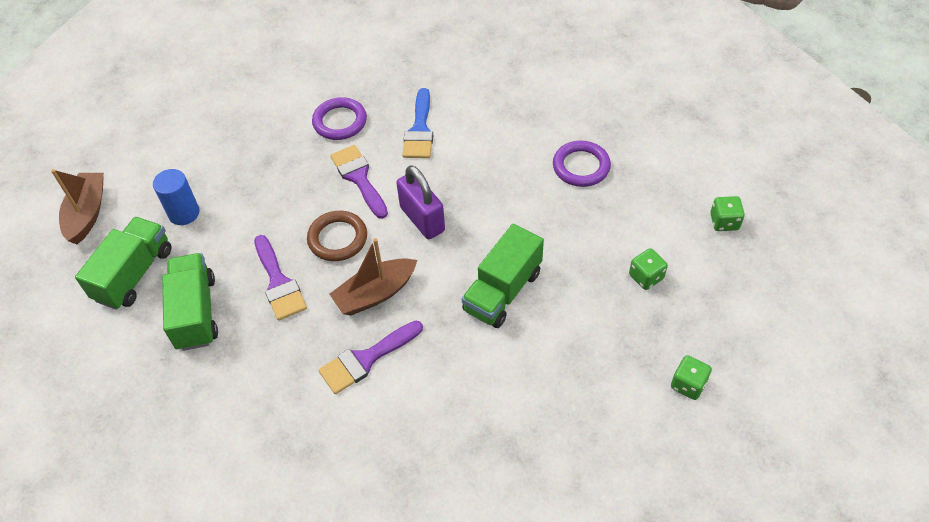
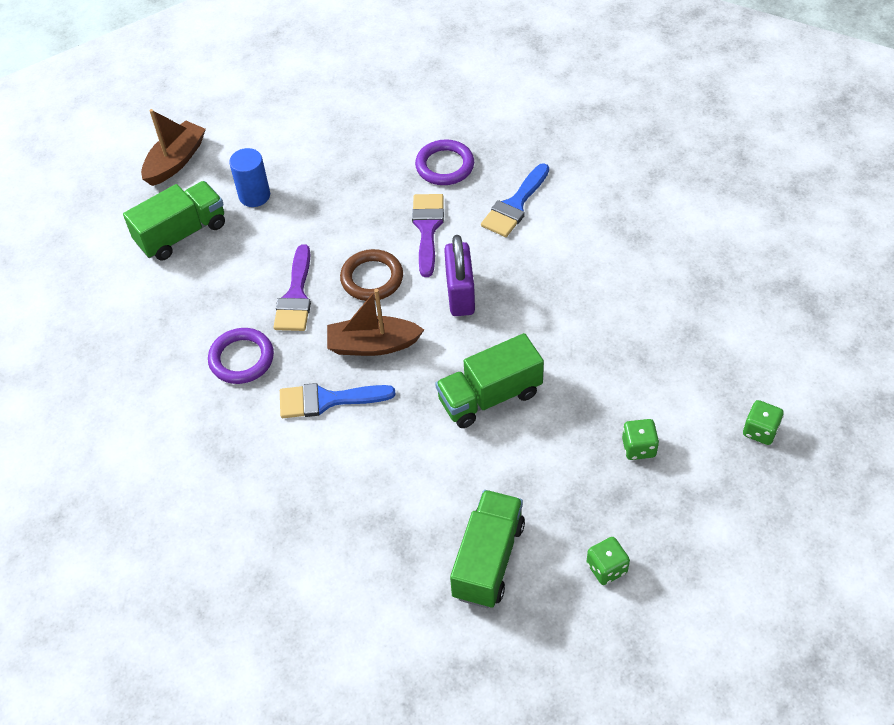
camera: 30 degrees right, 0 degrees up
(196, 313) = (211, 291): green truck -> green truck (488, 560)
(366, 359) = (327, 400): purple brush -> blue brush
(581, 166) = (650, 309): purple ring -> purple ring (241, 359)

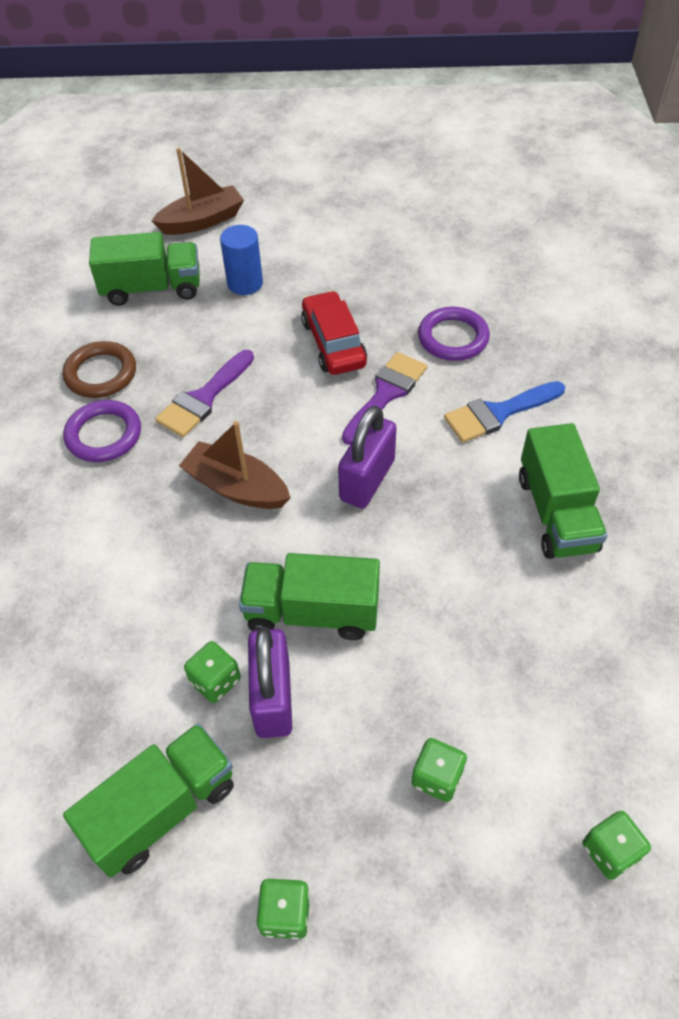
camera: 30 degrees right, 0 degrees up
(327, 400) = (146, 522): blue brush -> none
(360, 210) = (333, 343): none -> red car
(372, 278) = (290, 417): brown ring -> brown ring (101, 373)
(460, 471) = (215, 681): none -> green dice
(505, 460) = (273, 698): none -> purple padlock
(599, 253) = (556, 513): none -> green truck

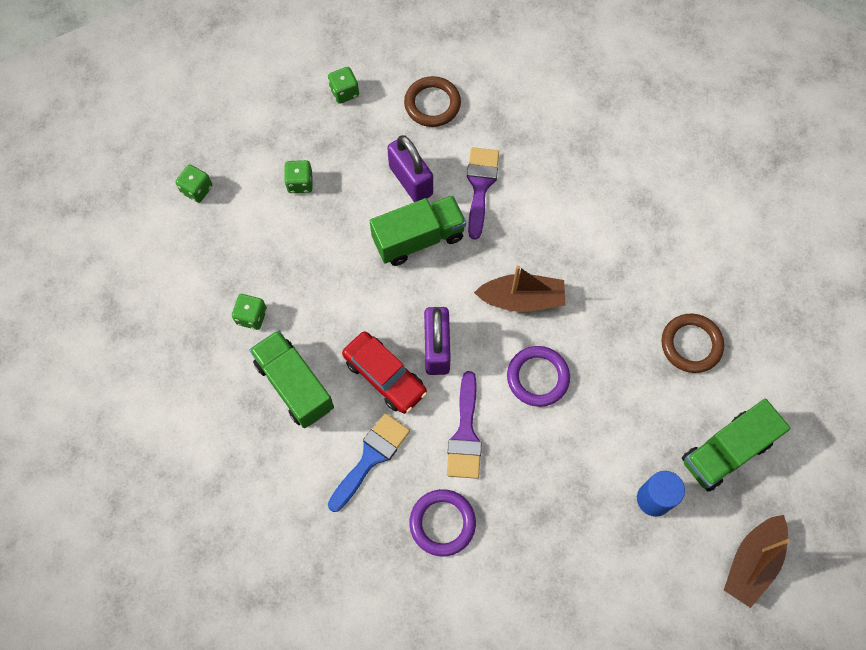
camera: 150 degrees right, 15 degrees up
(104, 435) = (643, 294): purple ring -> purple ring (537, 377)
(162, 809) = (432, 104): green truck -> brown ring
(204, 398) = (598, 361): purple brush -> purple brush (480, 186)
(215, 681) = (448, 174): green dice -> green dice (251, 316)
(333, 343) = (536, 467): red car -> red car (385, 376)

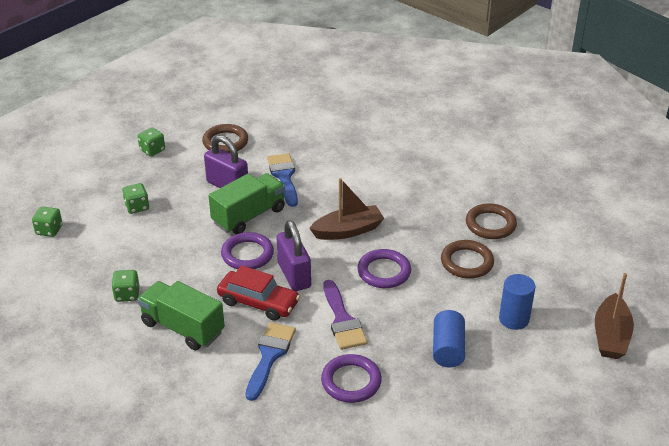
camera: 20 degrees left, 30 degrees down
(397, 299) = (247, 254): none -> purple ring
(480, 186) = (284, 177): purple brush -> blue brush
(562, 515) = (448, 349): none -> blue cylinder
(637, 395) = (467, 262): none -> brown ring
(726, 451) = (552, 277): green truck -> none

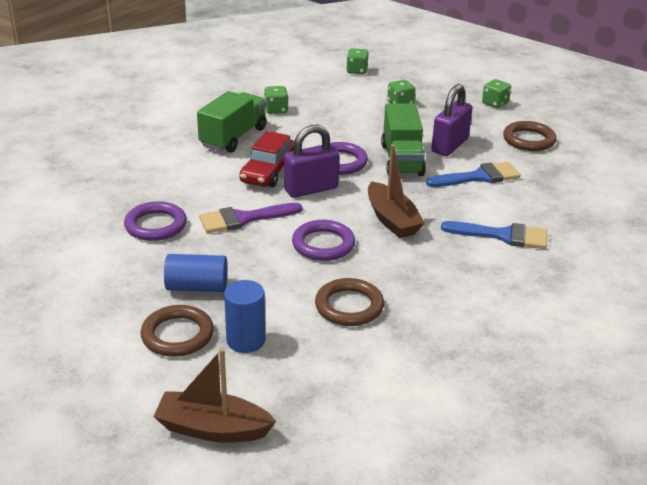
camera: 85 degrees right, 5 degrees down
(249, 216) = (402, 160): green truck -> green truck turned 45 degrees clockwise
(269, 356) = (194, 180): blue brush -> blue brush (502, 235)
(490, 224) = (431, 330): brown ring -> brown ring (177, 335)

